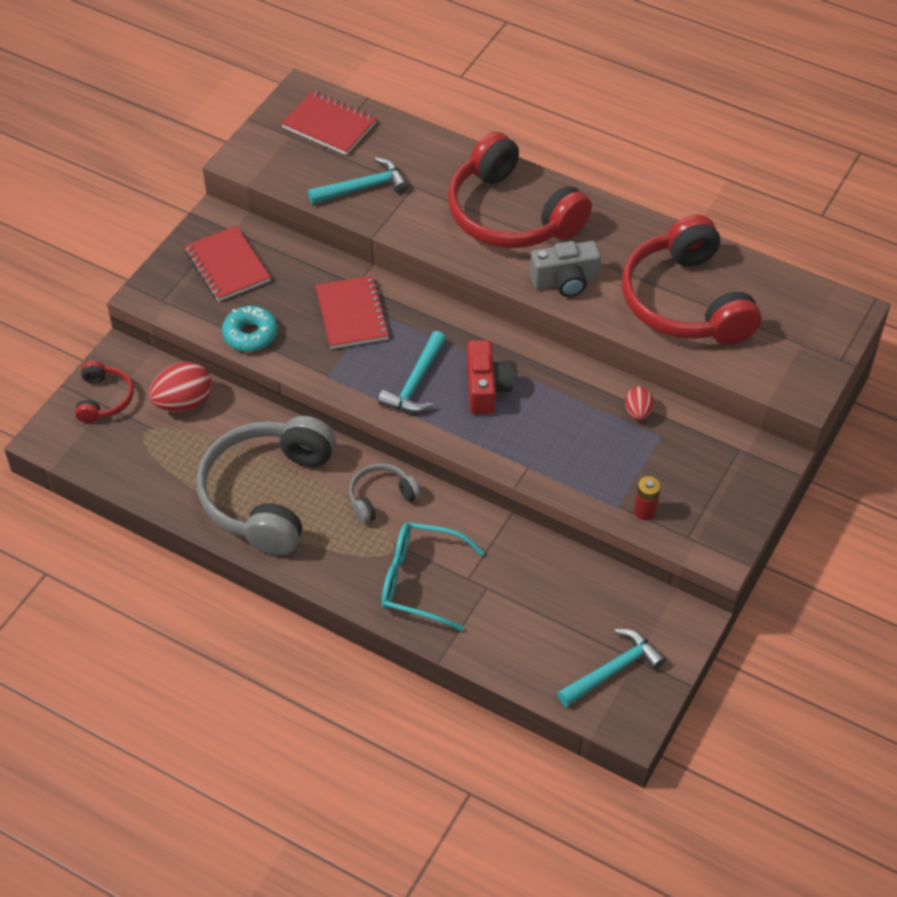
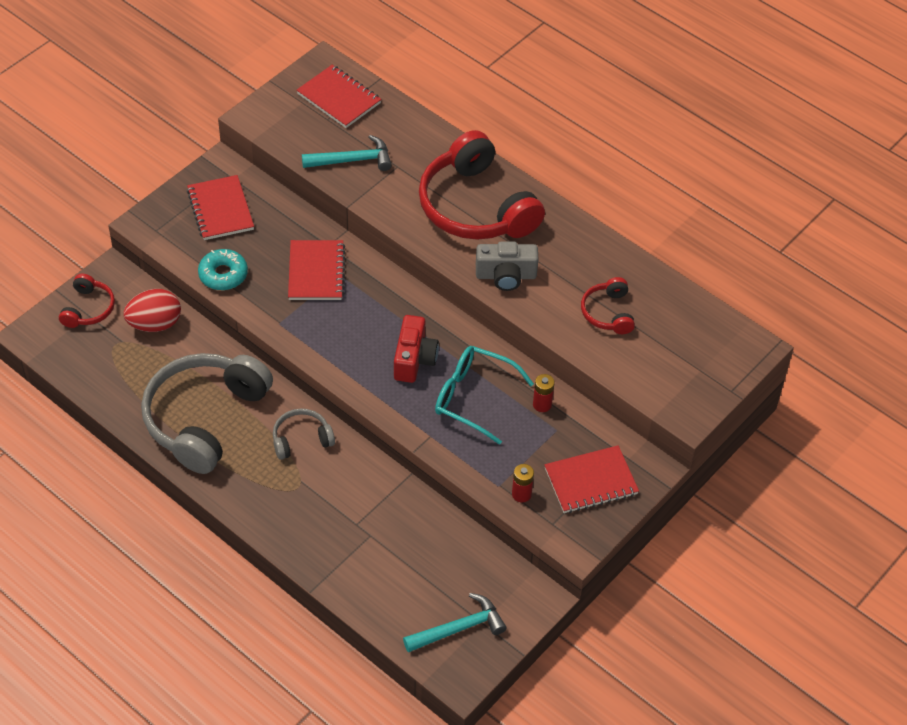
camera: 10 degrees right, 0 degrees up
(415, 383) = (354, 343): turquoise hammer -> none
(419, 581) = (314, 518): turquoise glasses -> turquoise glasses (473, 397)
(638, 412) = (542, 404): red egg -> red battery
(686, 301) = (608, 313): red headphones -> red headphones, size x0.47
(715, 484) = (591, 481): none -> red notebook

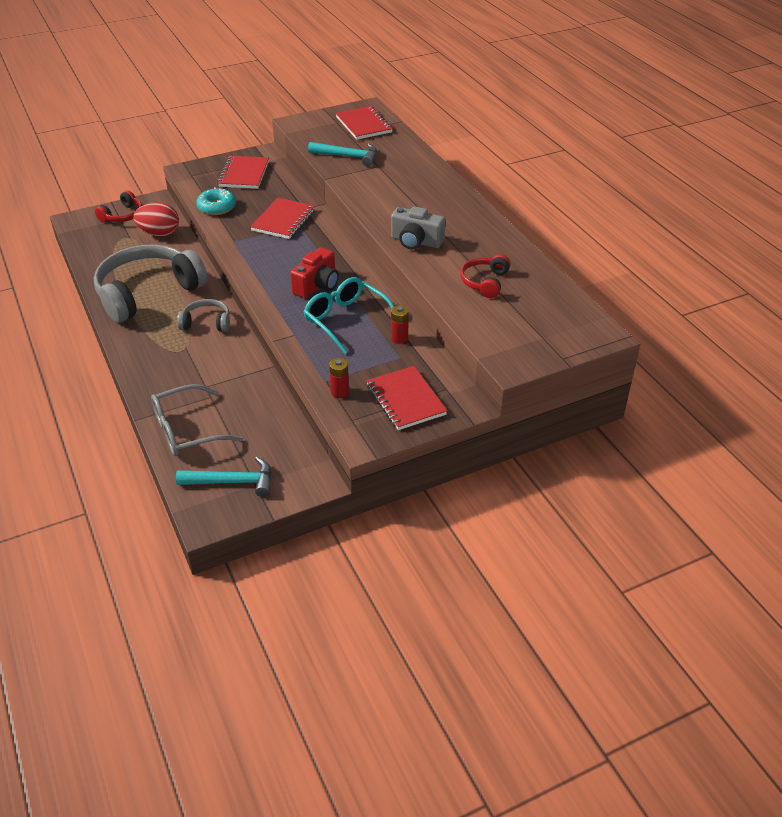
camera: 25 degrees right, 10 degrees down
(373, 585) = (186, 430): none -> grey glasses
(476, 207) = (421, 199): red headphones -> none
(591, 481) = (405, 400): red notebook -> red notebook turned 60 degrees clockwise

